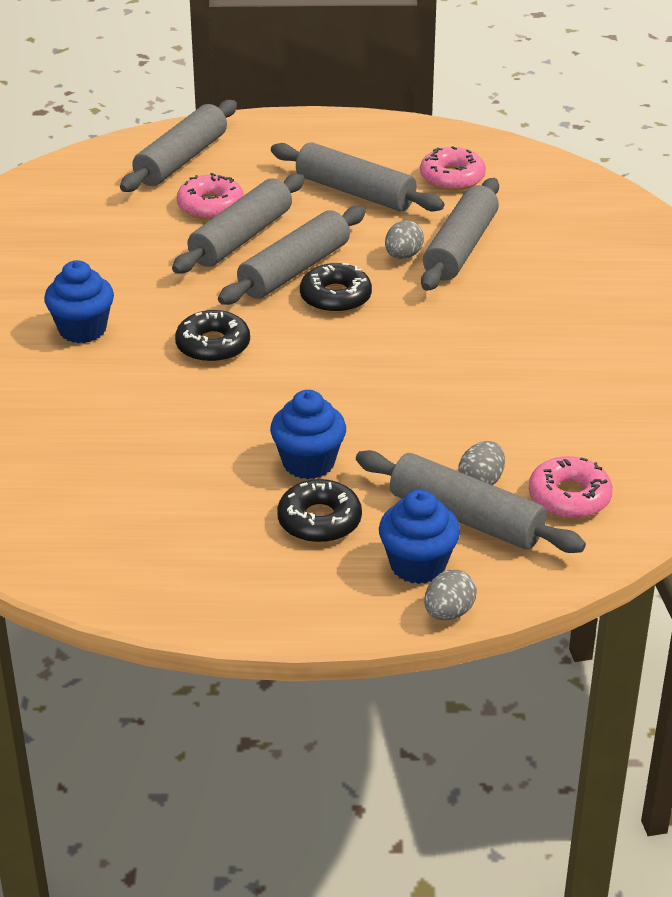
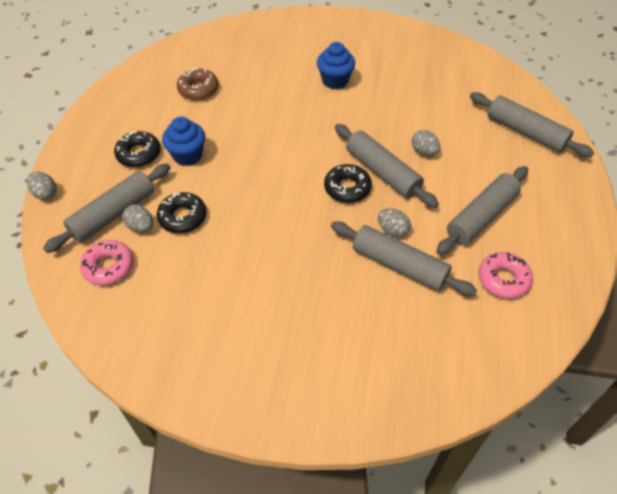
camera: 100 degrees right, 15 degrees up
(127, 483) = (198, 89): none -> brown donut
(210, 206) = (464, 141): pink donut -> none
(213, 345) = (307, 129): black donut -> black donut (182, 217)
(241, 238) = (424, 151): grey rolling pin -> grey egg
(418, 565) = (86, 187): blue cupcake -> none

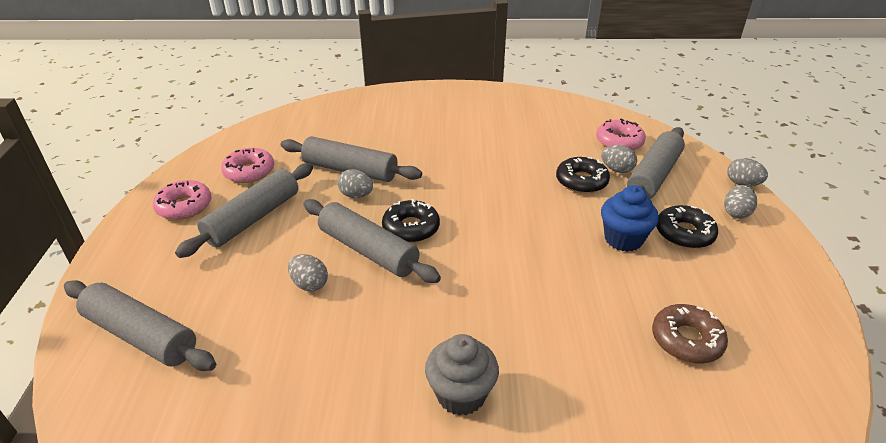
camera: 170 degrees right, 15 degrees down
(82, 166) = (736, 213): none -> grey egg
(335, 81) = (461, 394): blue cupcake -> grey cupcake
(549, 240) = (184, 206): none -> pink donut

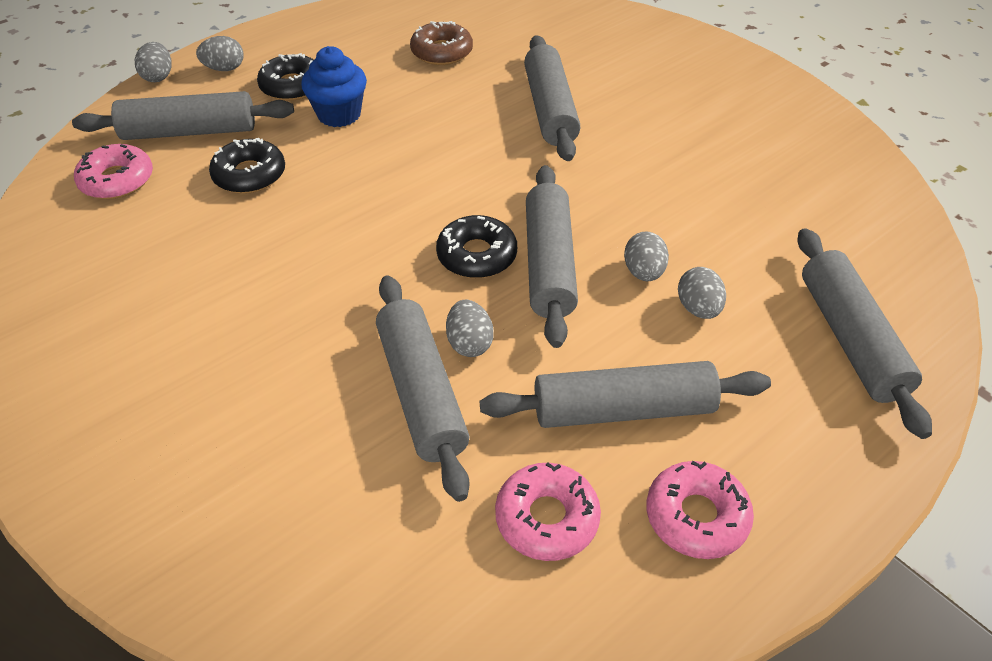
camera: 130 degrees left, 10 degrees up
(461, 394) = (625, 122): grey cupcake -> none
(527, 356) = (550, 109): none -> grey rolling pin
(616, 169) = (197, 160): grey egg -> grey egg (698, 308)

